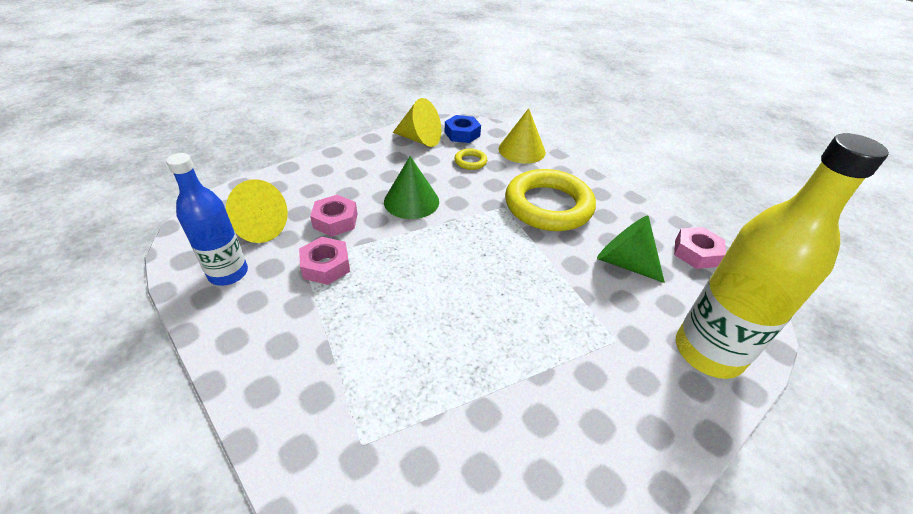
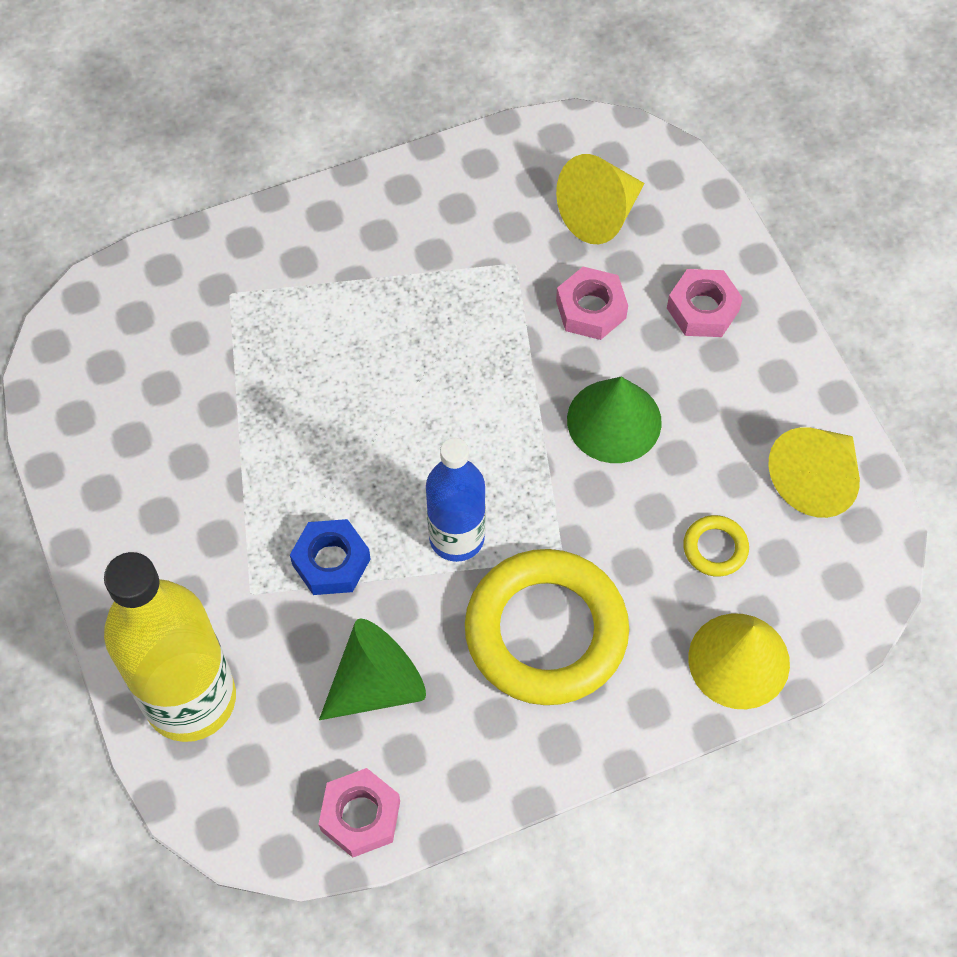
camera: 110 degrees right, 20 degrees up
(228, 273) = (514, 183): blue bottle -> blue bottle (456, 537)
(326, 266) = (495, 288): pink nut -> pink nut (702, 309)
(462, 134) = (825, 565): blue nut -> blue nut (331, 562)

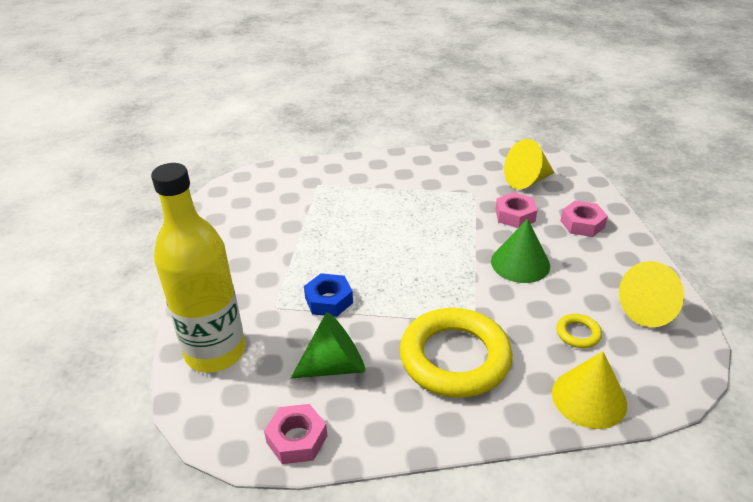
camera: 15 degrees right, 25 degrees down
(456, 537) = (409, 301): blue bottle -> none

